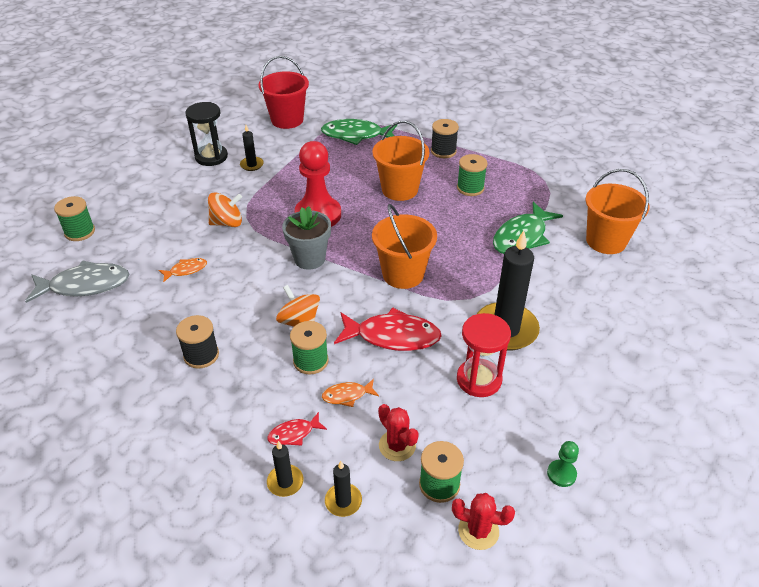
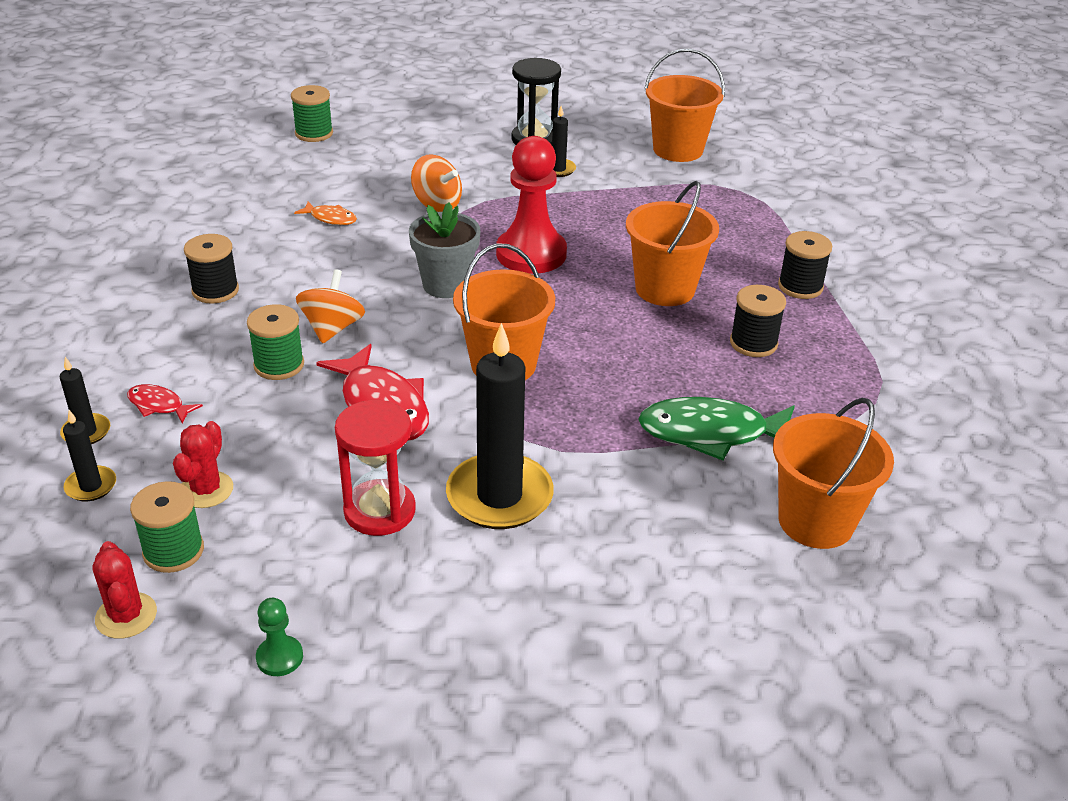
camera: 50 degrees right, 5 degrees down
(85, 285) = (242, 176): grey fish -> none
(287, 120) = (678, 150): red bucket -> orange bucket
(347, 395) = (250, 416): orange fish -> none
(356, 135) = (725, 208): green fish -> none
(470, 188) = (753, 343): green spool -> black spool

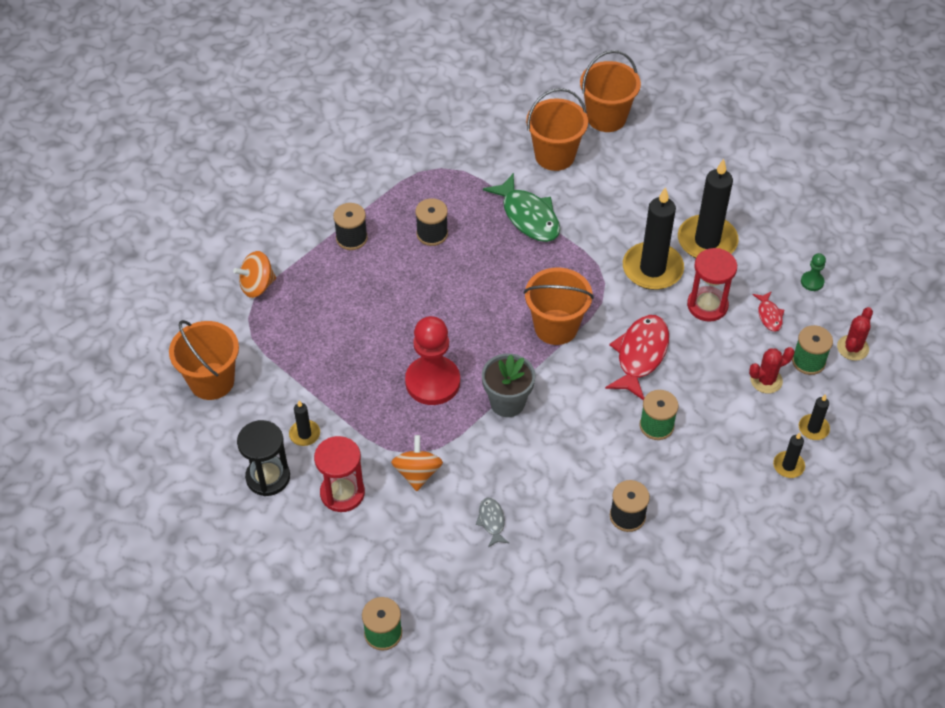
camera: 125 degrees left, 15 degrees up
(158, 405) = (739, 452): red fish -> red fish (769, 315)
(330, 218) = (491, 521): orange fish -> grey fish
(332, 328) = (602, 426): orange spinning top -> orange spinning top (257, 286)
(469, 164) = (342, 493): none -> red hourglass
(487, 586) = (707, 241): none -> black candle
(665, 289) = (412, 297): orange bucket -> orange bucket (606, 118)

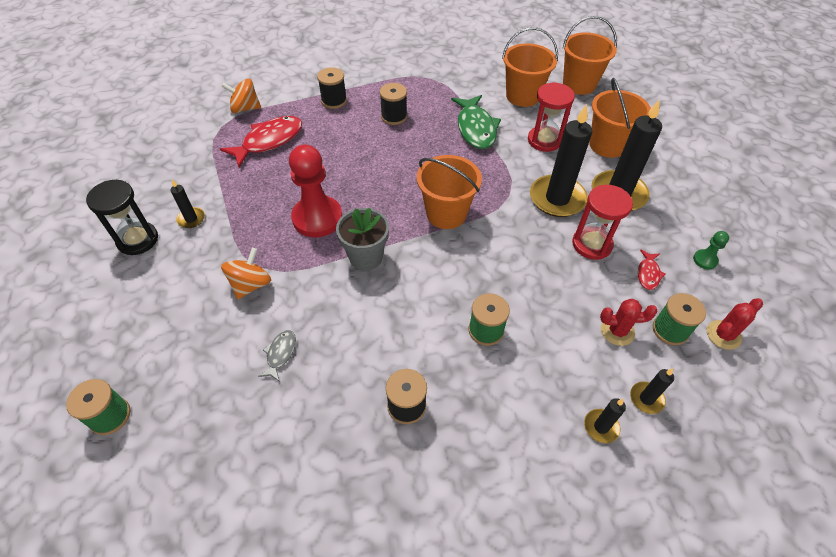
camera: 25 degrees right, 0 degrees up
(212, 381) = (161, 157): orange bucket -> orange bucket (607, 145)
(342, 493) = (180, 276): red hourglass -> red hourglass (544, 140)
(640, 355) = (506, 263): red fish -> red fish (269, 141)

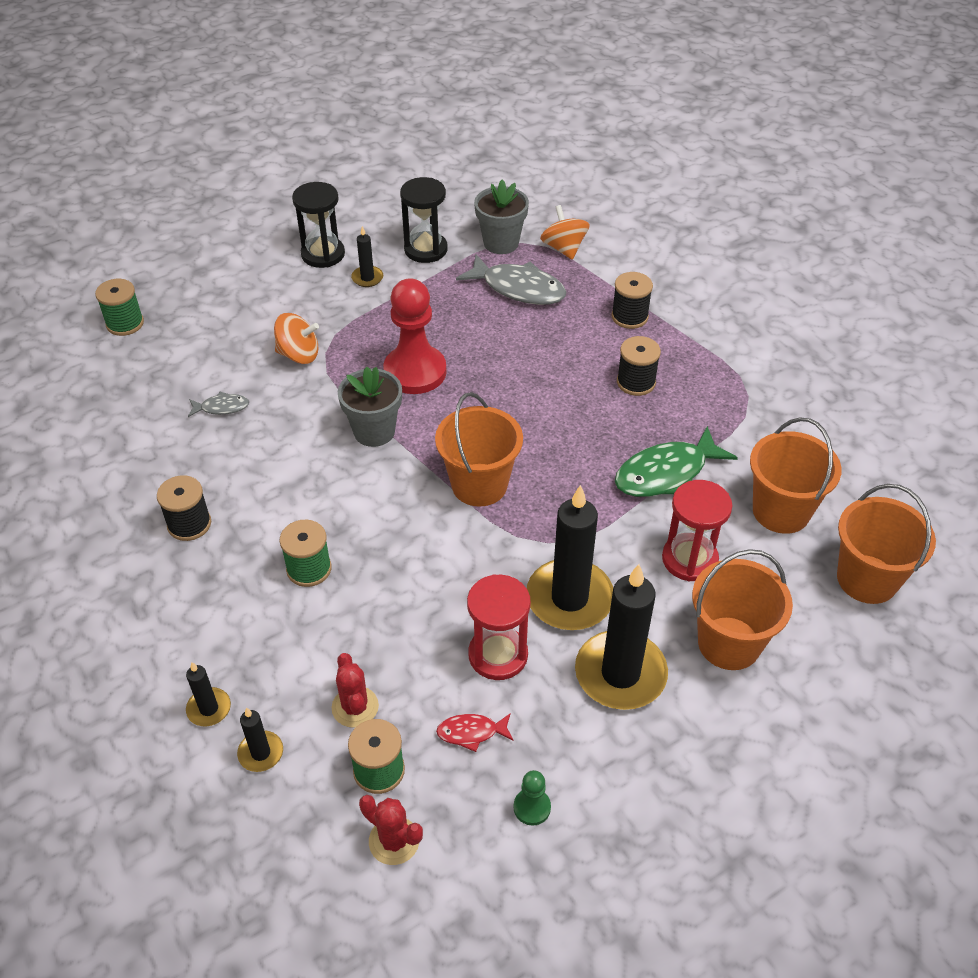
camera: 70 degrees right, 5 degrees down
(186, 177) = (425, 249): none -> black hourglass
(213, 136) = (501, 243): none -> grey flower pot
(269, 141) = (519, 288): red fish -> grey fish

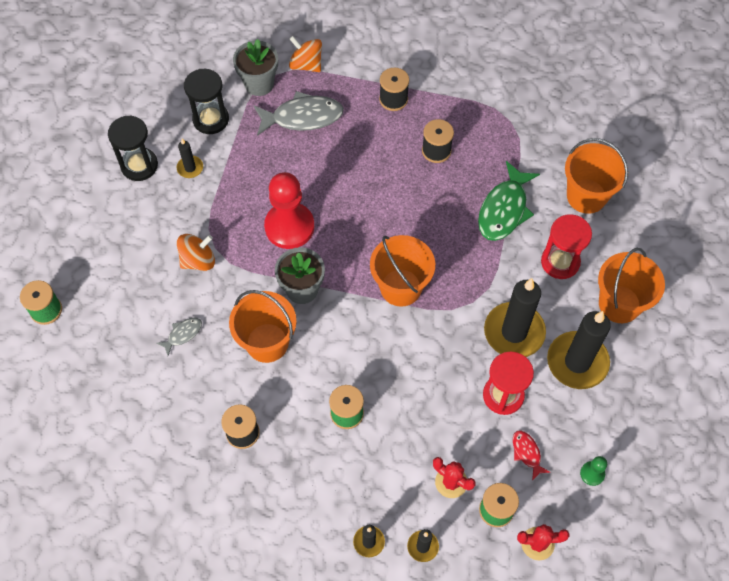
camera: 35 degrees left, 15 degrees up
(471, 732) = (527, 453): red fish -> red fish turned 105 degrees clockwise
(867, 579) = (661, 214): orange bucket -> orange bucket (267, 342)

